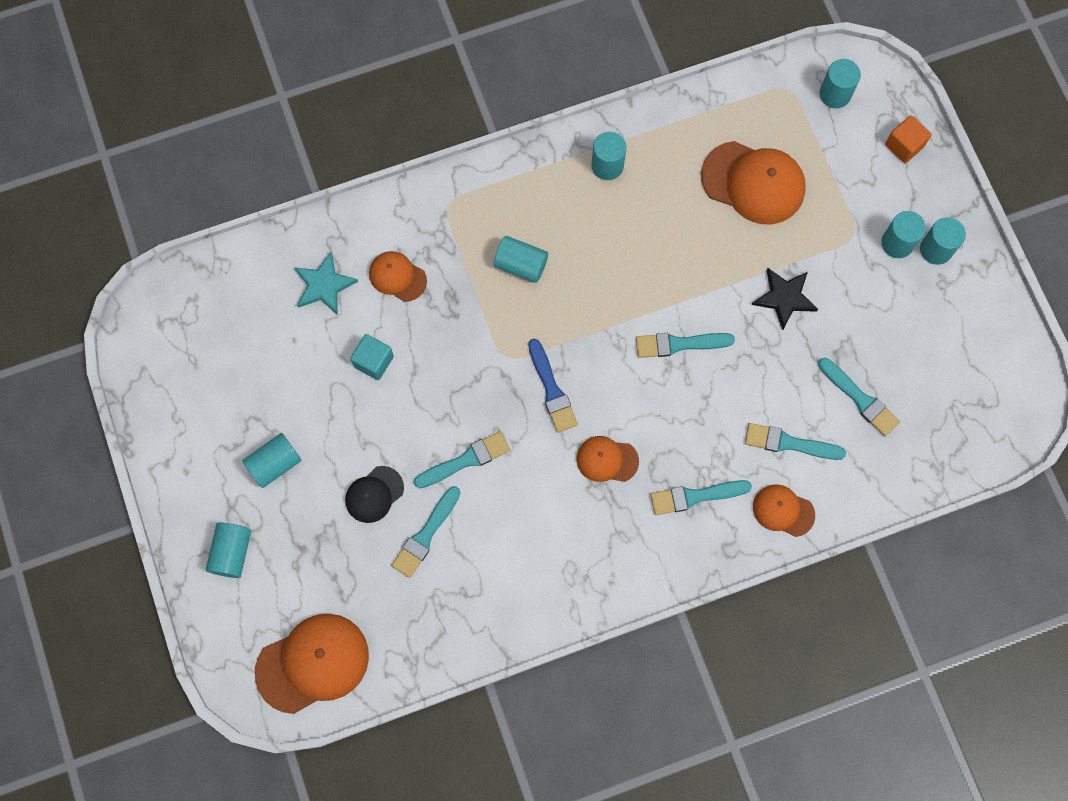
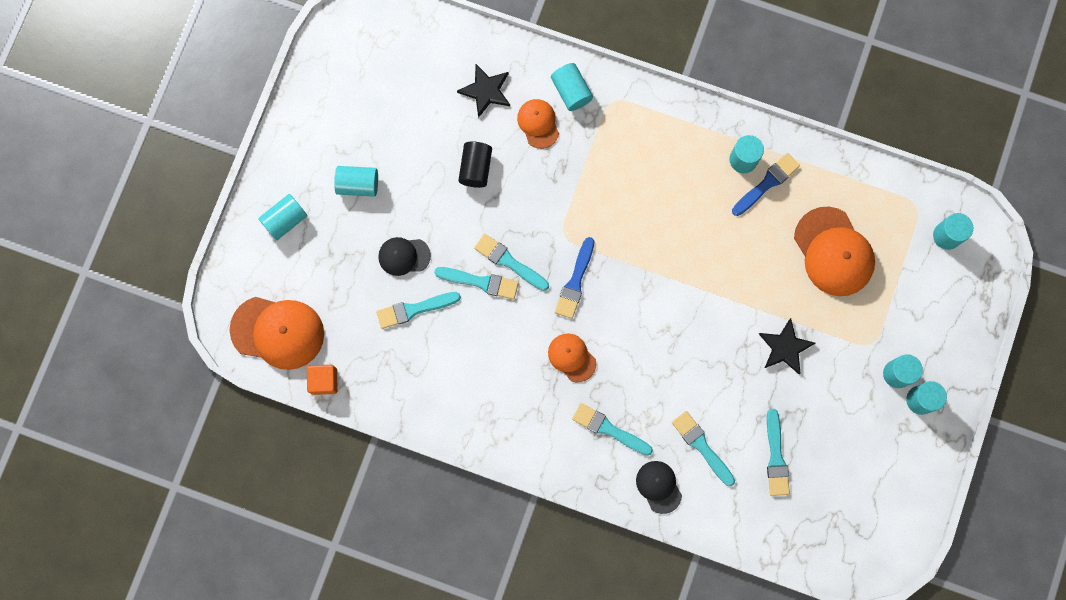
camera: 40 degrees right, 5 degrees up
(324, 285) = (486, 91): turquoise star -> black star
(373, 361) = (476, 168): turquoise cube -> black cylinder
(521, 265) = (626, 181): turquoise cylinder -> turquoise cylinder (571, 91)
(645, 169) = (767, 183): none -> blue brush
(679, 344) = (686, 320): turquoise brush -> turquoise brush (509, 262)
(783, 510) = (658, 487): orange cap -> black cap
(904, 146) = (963, 311): orange cube -> orange cube (324, 381)

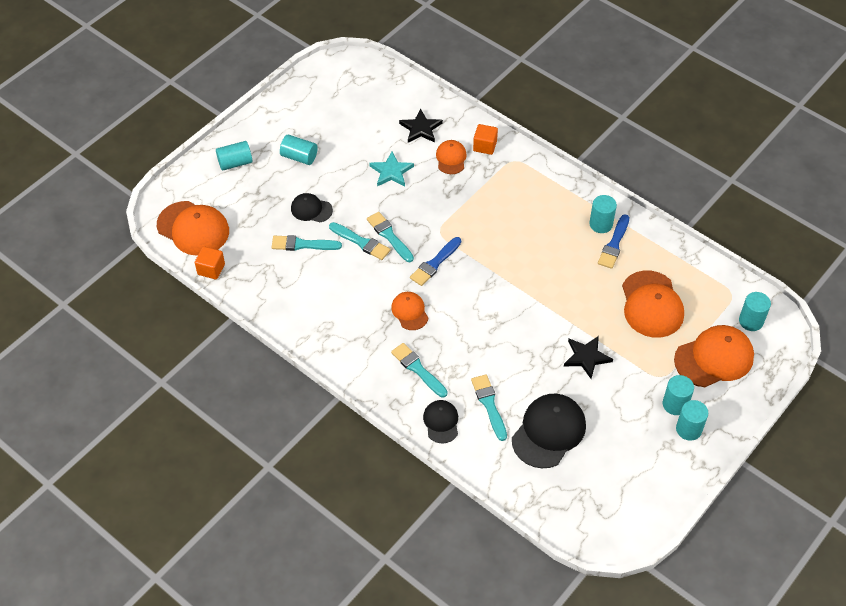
camera: 20 degrees right, 25 degrees down
(476, 168) = (391, 172): black cylinder -> turquoise star
(571, 91) = (485, 146): turquoise cylinder -> orange cube
(767, 183) = (614, 244): blue brush -> blue brush turned 135 degrees clockwise
(776, 457) = (548, 432): turquoise brush -> black cap
(921, 299) = (714, 358): none -> orange cap

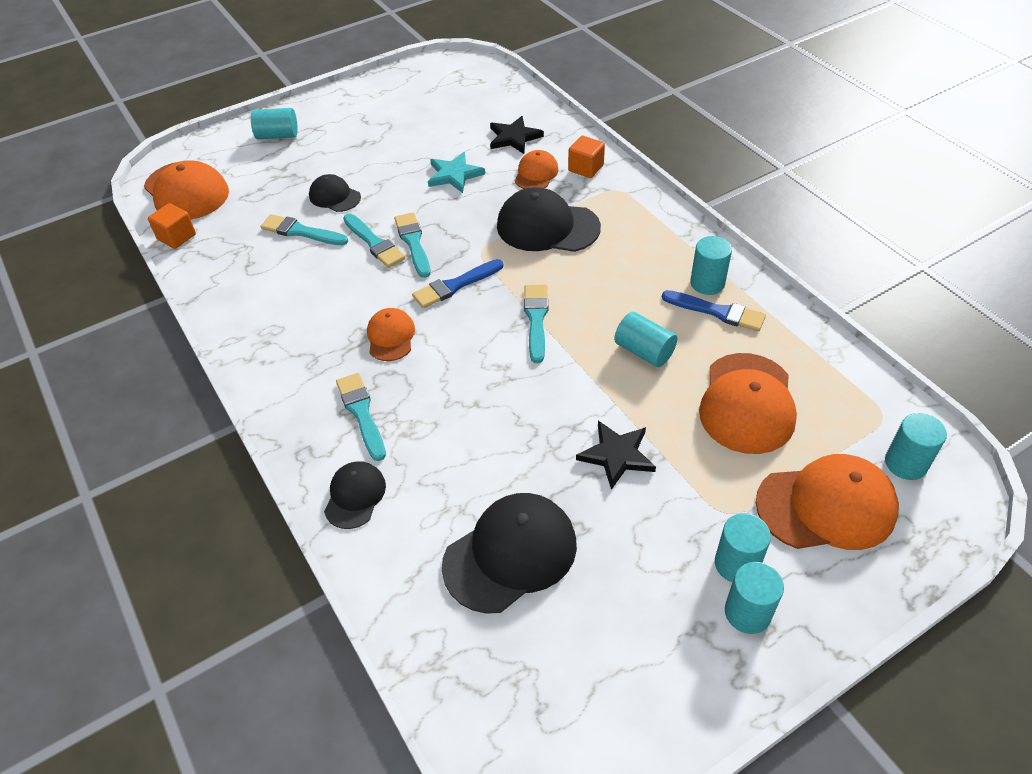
camera: 20 degrees right, 5 degrees down
(299, 157) = (353, 142): turquoise cylinder -> turquoise cylinder (644, 351)
(478, 202) = (547, 227): none -> black cap
(489, 405) = (438, 488): turquoise brush -> turquoise brush (536, 319)
(614, 244) = (717, 312): blue brush -> blue brush turned 105 degrees counterclockwise

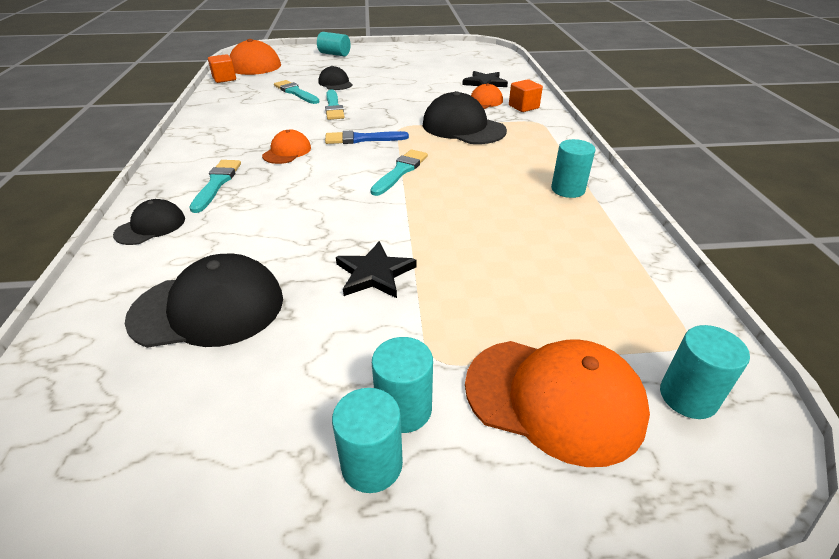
camera: 25 degrees right, 10 degrees down
(413, 243) = (359, 113): turquoise brush -> none
(454, 175) = (423, 90): turquoise star -> none
(644, 351) = (469, 214): turquoise cylinder -> none
(717, 312) = (561, 209): blue brush -> none
(747, 403) = (535, 279): orange cap -> none

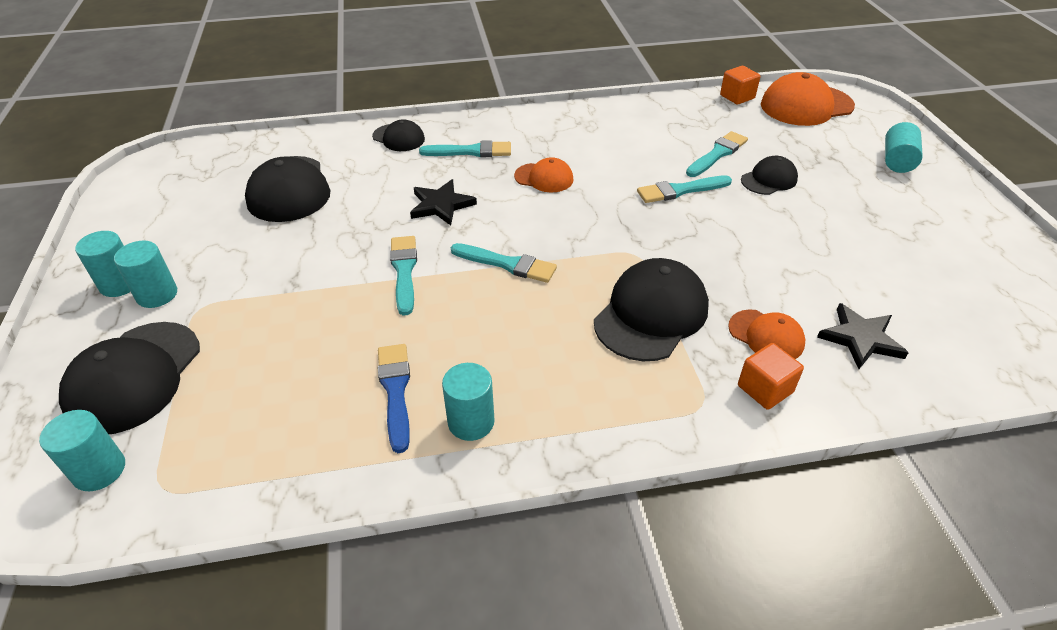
camera: 85 degrees right, 5 degrees up
(362, 139) = (588, 225): blue brush -> blue brush (395, 391)
(374, 274) = (314, 264): black star -> black star (441, 205)
(398, 218) = (404, 271): none -> turquoise brush
(554, 398) = (134, 377): orange cap -> black cap

